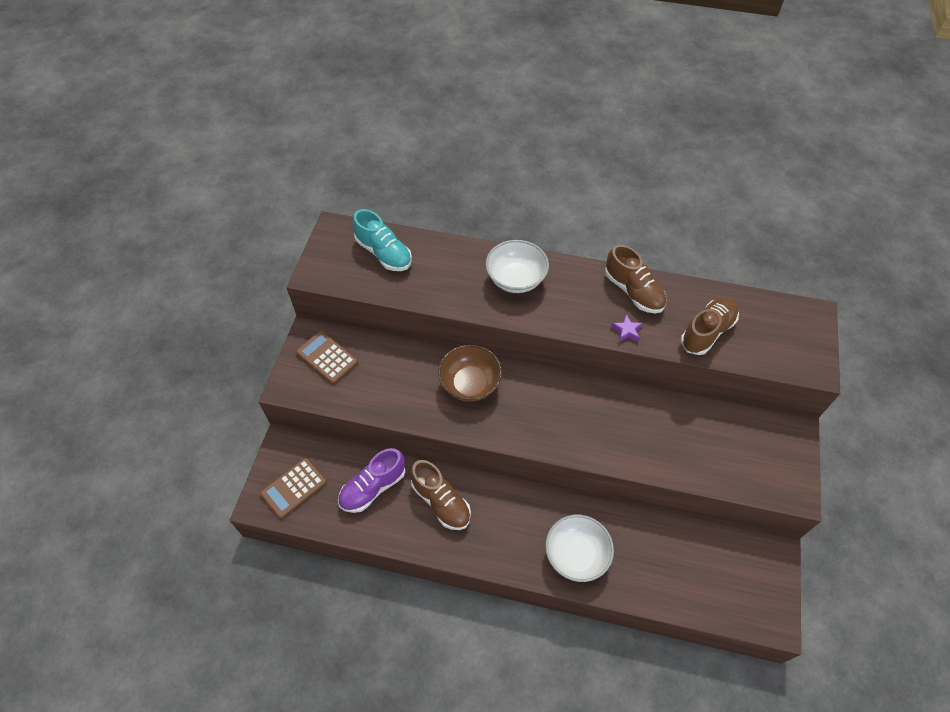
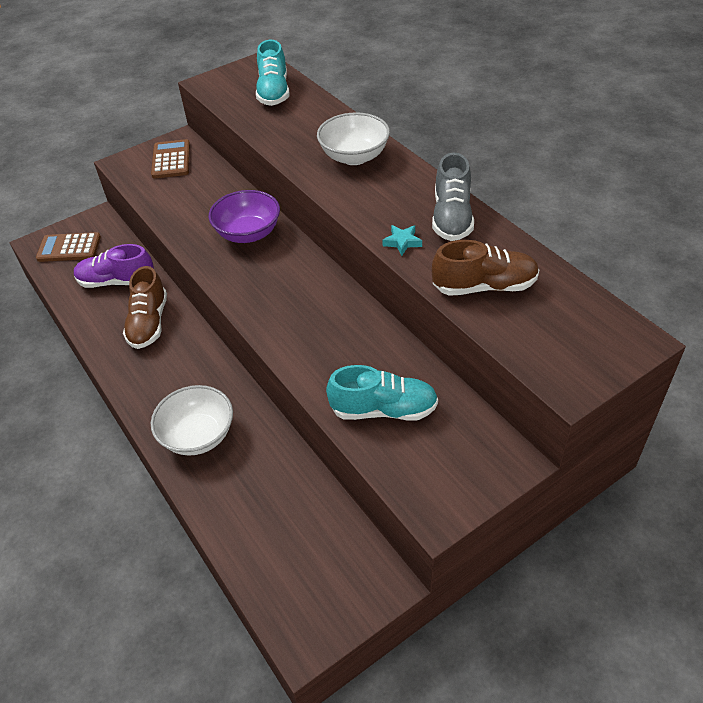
camera: 45 degrees right, 10 degrees down
(470, 384) = (248, 233): brown bowl -> purple bowl
(627, 331) = (402, 242): purple star -> turquoise star
(633, 291) = (452, 217): brown shoe -> grey shoe
(702, 452) = (383, 409): none -> turquoise shoe

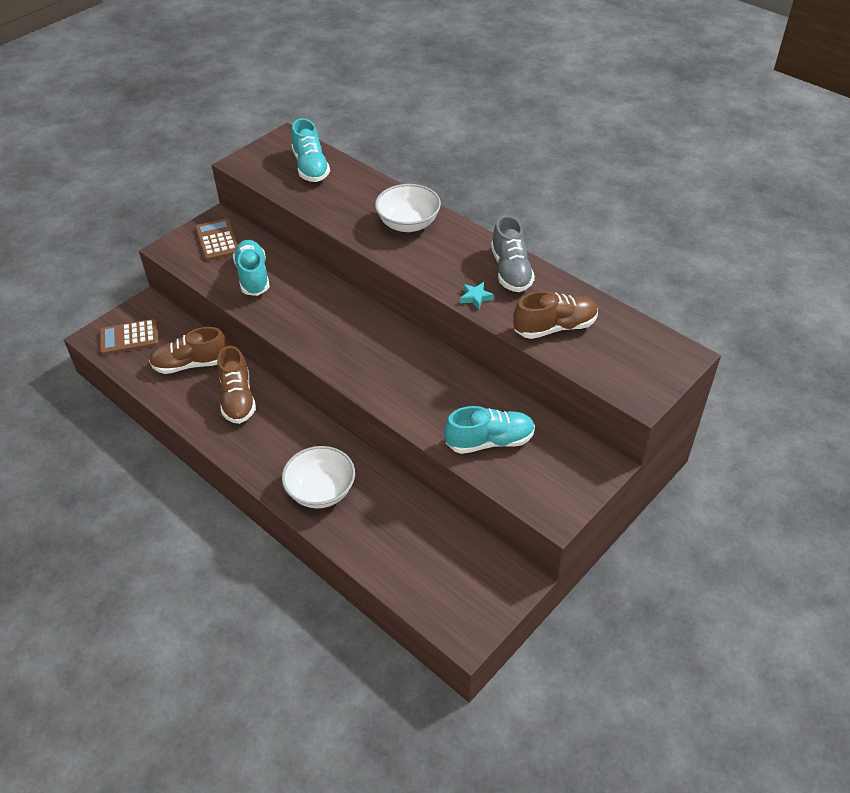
camera: 15 degrees left, 0 degrees up
(117, 281) = (191, 364): purple shoe -> brown shoe
(192, 198) = (253, 277): none -> turquoise shoe
(248, 233) = (319, 304): purple bowl -> none

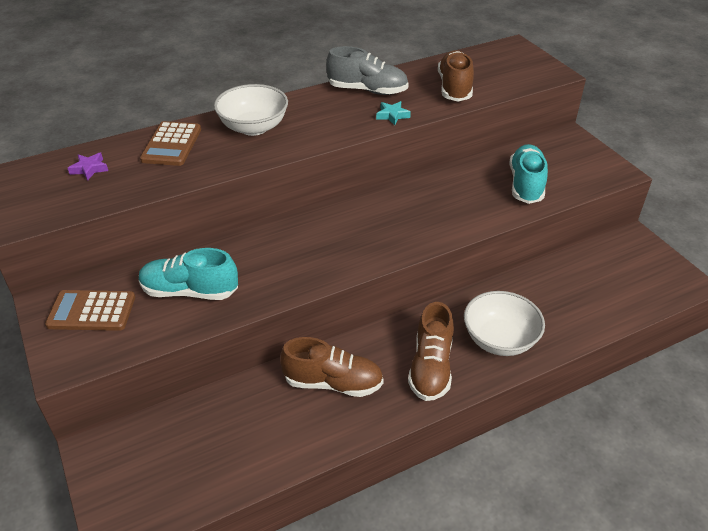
camera: 70 degrees left, 5 degrees down
(129, 338) = (150, 482): brown calculator -> brown calculator (171, 144)
(191, 364) = (247, 418): brown shoe -> brown shoe (431, 367)
(311, 167) = (89, 169): turquoise shoe -> purple star

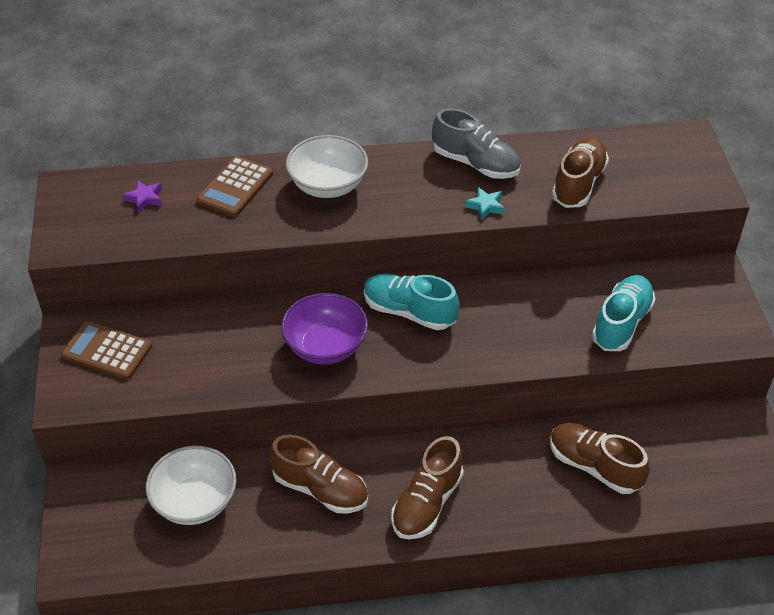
camera: 20 degrees right, 5 degrees up
(190, 291) = (205, 355): turquoise shoe -> turquoise shoe (409, 312)
(297, 257) = (325, 346): none -> purple bowl
(499, 340) = (516, 495): white bowl -> white bowl (195, 501)
(547, 301) = (594, 466): none -> brown shoe

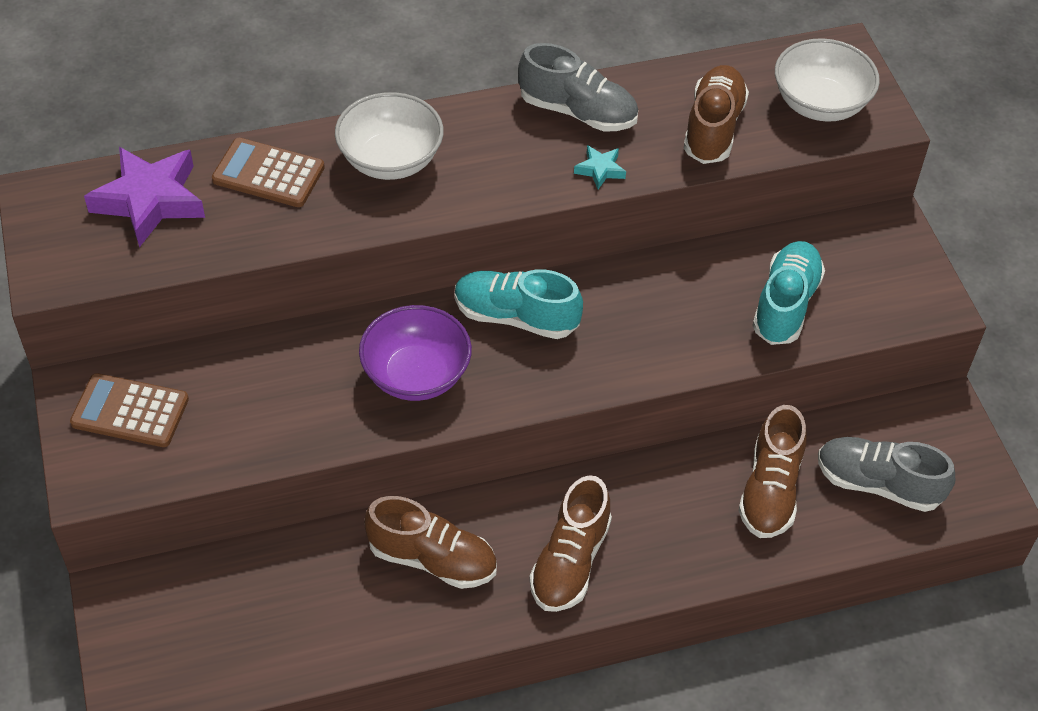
camera: 10 degrees left, 5 degrees up
(145, 198) = (150, 201): purple star -> purple star, size x2.19
(195, 501) = (274, 594): white bowl -> white bowl (820, 104)
(235, 187) = (268, 174): brown calculator -> brown calculator turned 90 degrees clockwise
(594, 466) = (770, 490): brown shoe -> brown shoe turned 105 degrees counterclockwise
(682, 471) = (878, 484): none -> grey shoe

